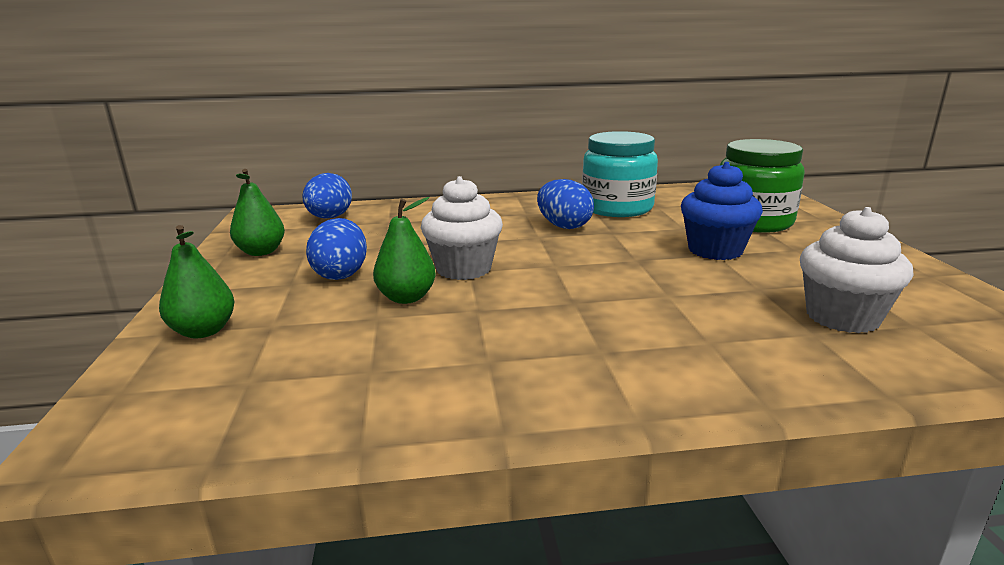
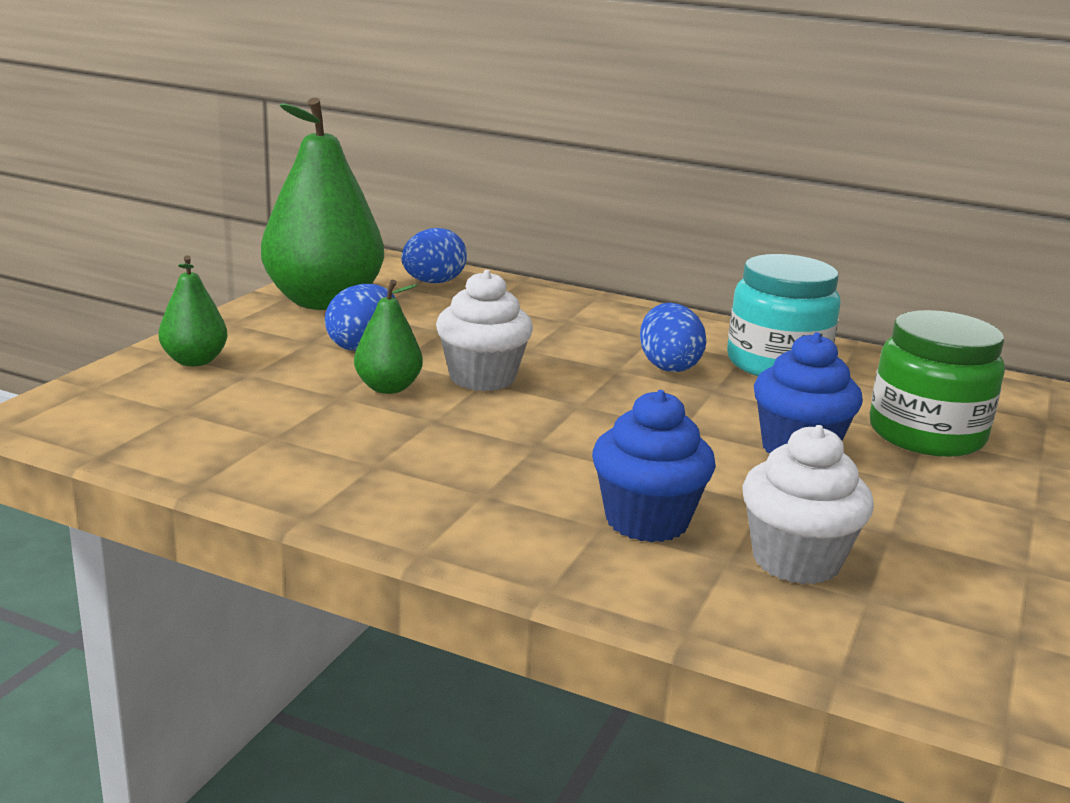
camera: 30 degrees right, 0 degrees up
(261, 252) = (323, 301): green pear -> green pear, size x2.10
(727, 326) = (647, 521): none -> blue cupcake

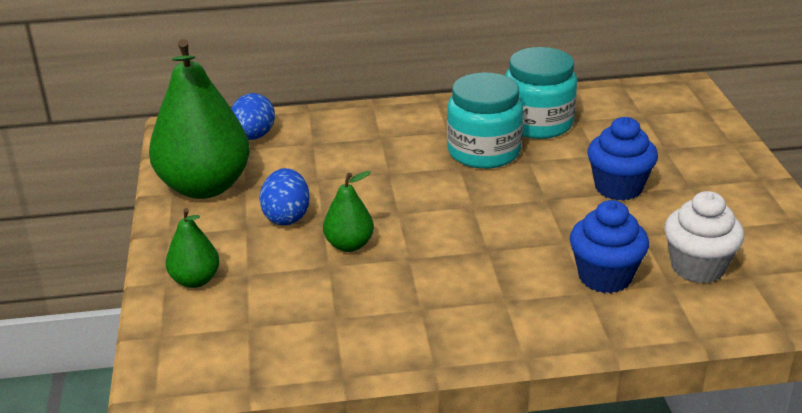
camera: 30 degrees left, 10 degrees up
(482, 378) = (393, 210): white cupcake -> none
(668, 366) = (484, 152): blue egg -> turquoise jar
(926, 434) = (664, 146): green jar -> none

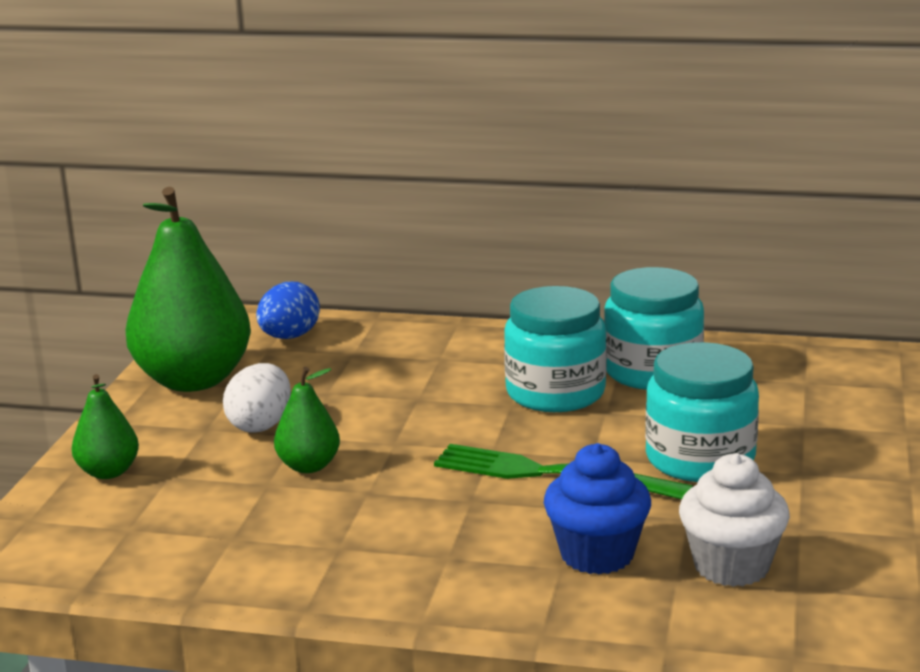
camera: 20 degrees right, 10 degrees down
(286, 216) = (260, 425): blue egg -> white egg
(528, 218) = (551, 474): none -> green fork
(618, 187) = (700, 459): blue cupcake -> turquoise jar

